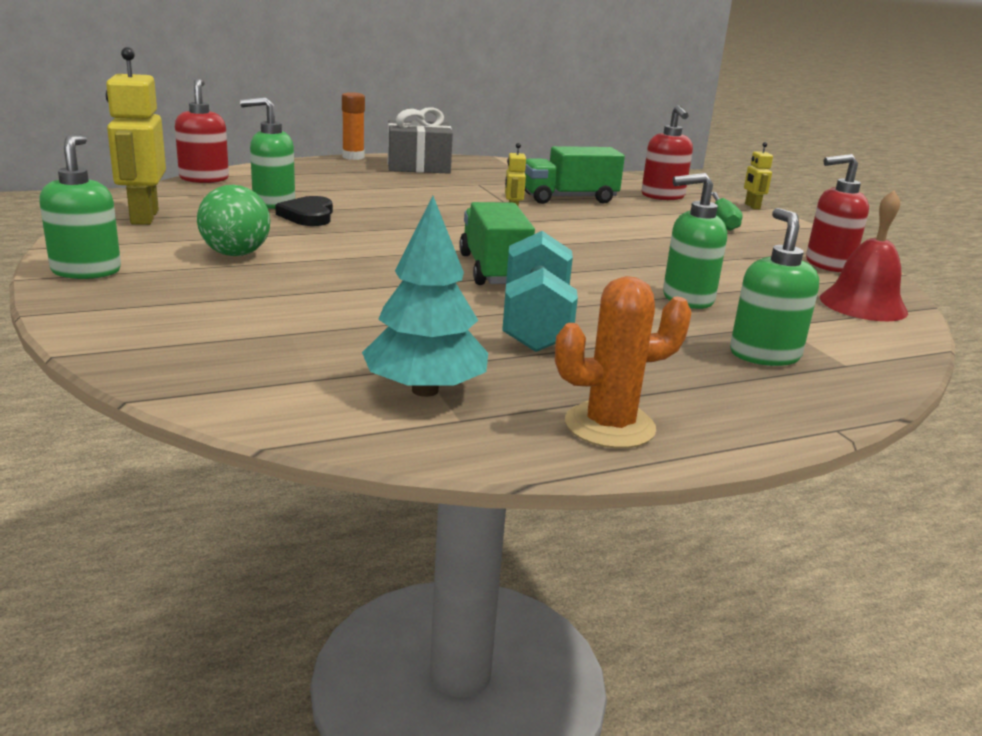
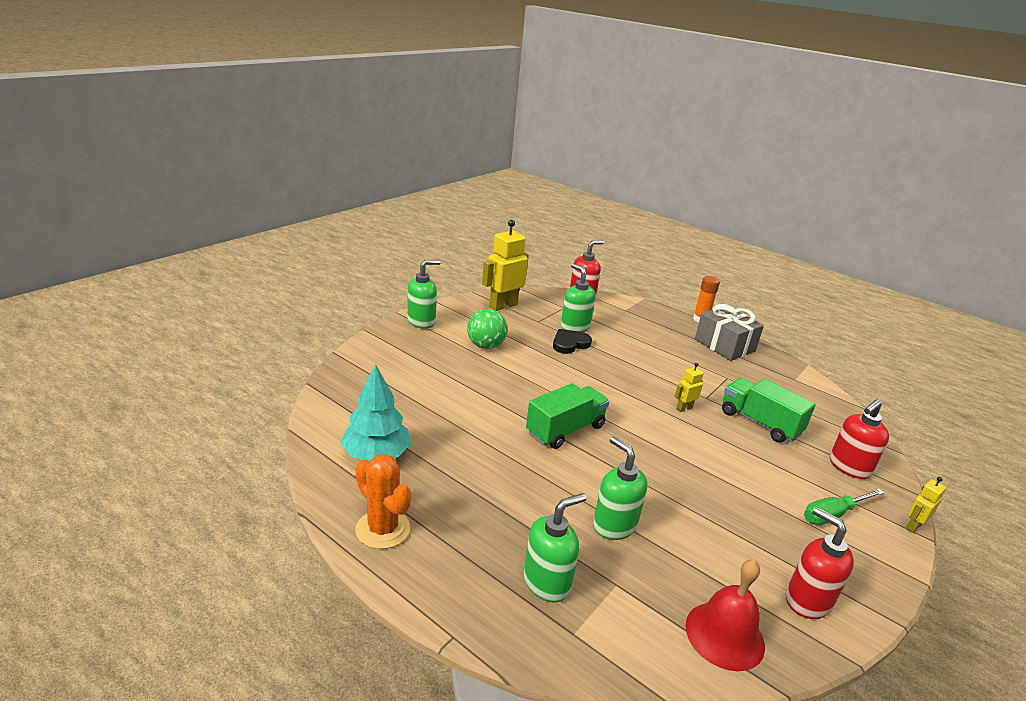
camera: 60 degrees right, 5 degrees up
(535, 323) = (497, 468): turquoise dumbbell -> none

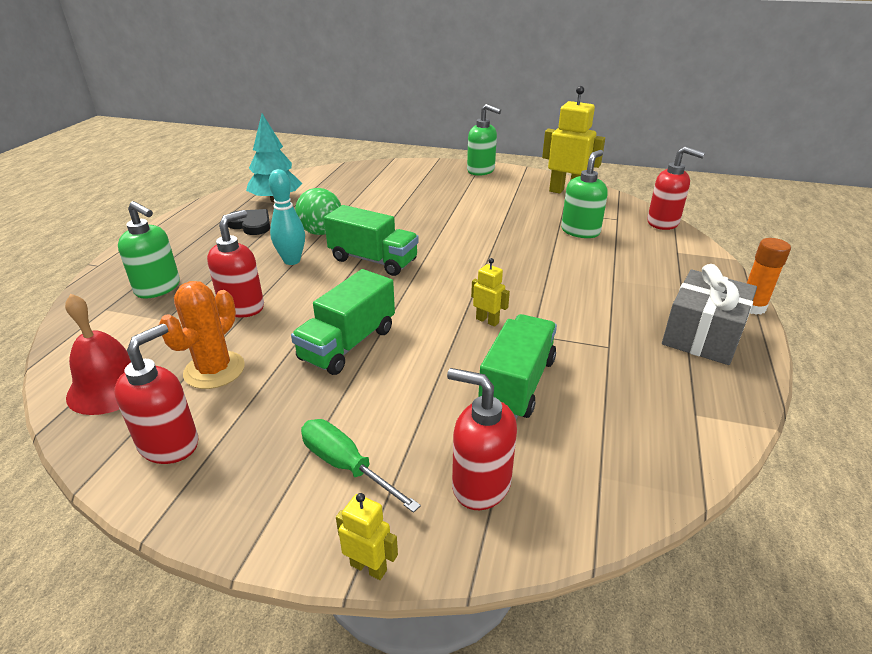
camera: 70 degrees right, 5 degrees up
(382, 529) = (195, 220): orange cactus -> orange cactus (214, 370)
(485, 346) = (476, 201): green ball -> green ball (321, 232)
(538, 476) = (292, 261): none -> turquoise bowling pin
(570, 344) = (539, 235): black heart -> black heart (251, 224)
(614, 525) = (242, 307): green soap dispenser -> red soap dispenser
(695, 478) = (348, 344): none -> green truck

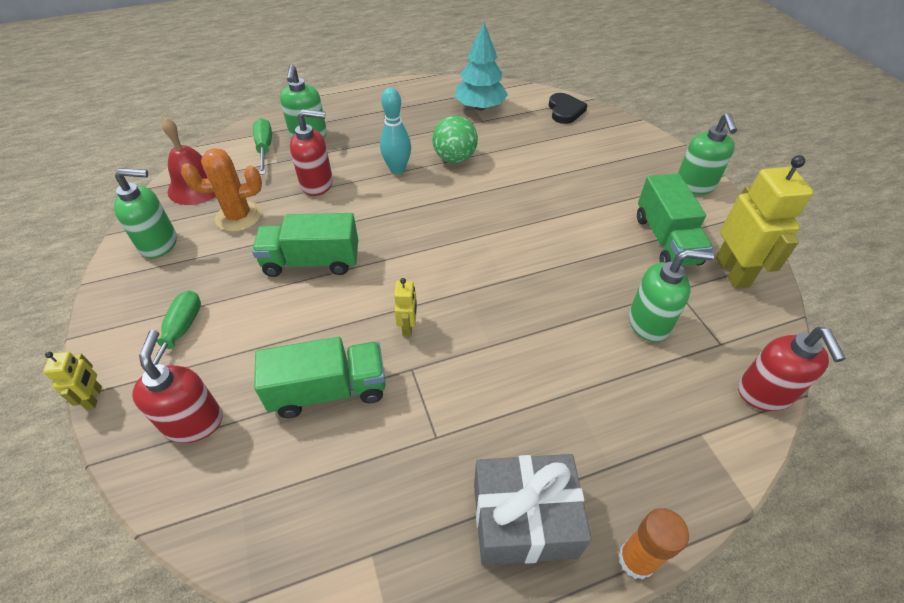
camera: 55 degrees right, 15 degrees up
(128, 320) = (264, 148): none -> green screwdriver
(169, 444) = (159, 244): red soap dispenser -> green soap dispenser
(251, 224) = (429, 120): black heart -> black heart (565, 111)
(373, 260) = (440, 209): green truck -> green truck (666, 240)

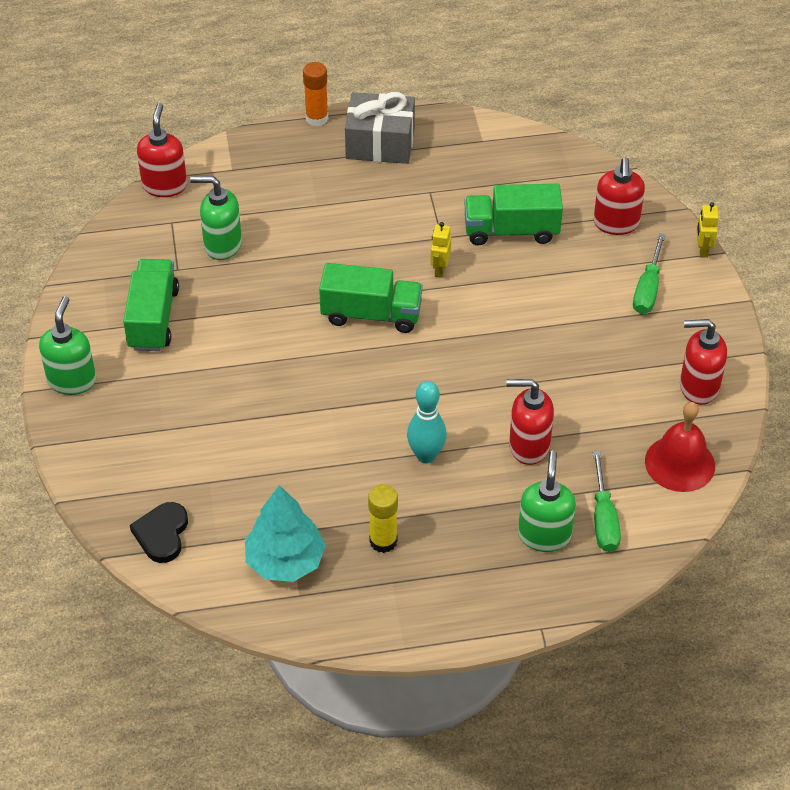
camera: 170 degrees left, 0 degrees up
(159, 244) = (698, 387): green soap dispenser -> red soap dispenser
(239, 217) = (618, 411): orange cactus -> none
(312, 261) = (530, 344): green truck -> green truck (371, 314)
(419, 122) = (383, 541): none -> yellow glue stick
(454, 158) = (348, 464): green ball -> none
(732, 272) = (111, 278): yellow robot -> none

